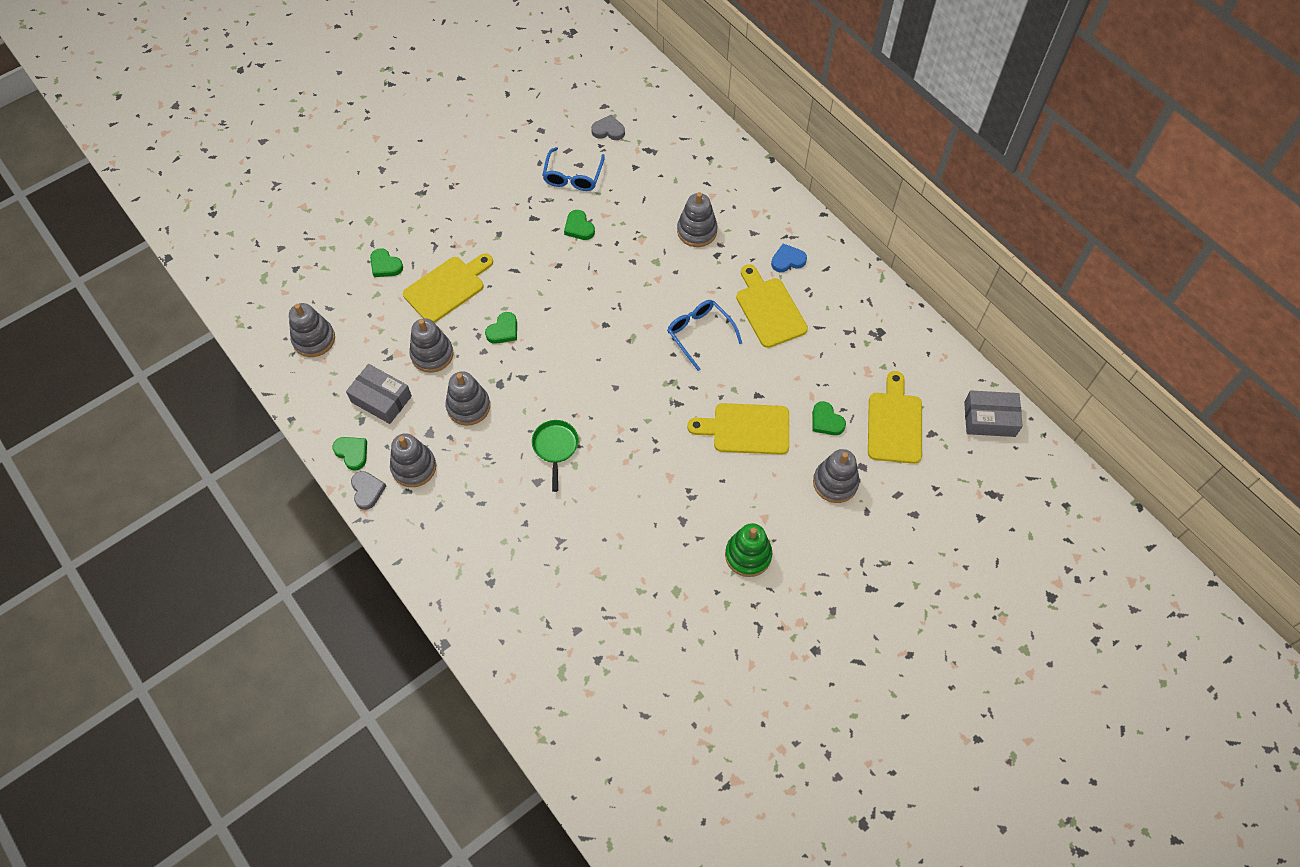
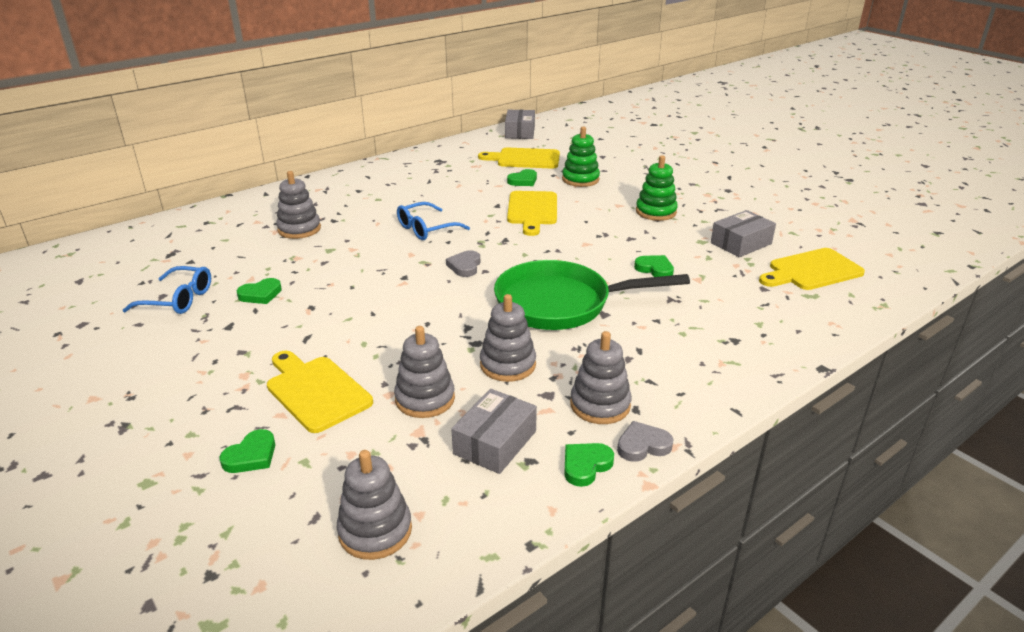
camera: 90 degrees left, 30 degrees down
(503, 330) = (398, 343): green heart -> green heart (655, 269)
(555, 447) = (560, 304): green pan -> green pan, size x2.15
(608, 130) = (121, 277): grey heart -> grey heart (465, 266)
(671, 631) = (741, 243): none -> grey box
(769, 309) = (405, 199): yellow cutting board -> yellow cutting board (812, 271)
(787, 260) = (353, 190): blue heart -> none
(835, 482) = (580, 179): grey stacking toy -> green stacking toy

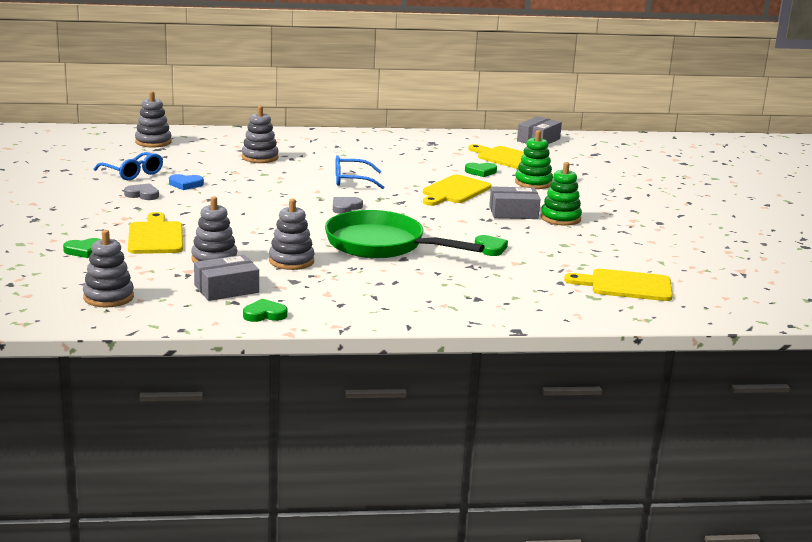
camera: 30 degrees right, 10 degrees down
(260, 294) = (185, 184): green heart -> blue heart
(600, 405) = (320, 295): grey stacking toy -> grey stacking toy (153, 142)
(643, 445) = (315, 319): grey heart -> grey heart (142, 195)
(741, 243) = (597, 255): grey box -> grey box (513, 212)

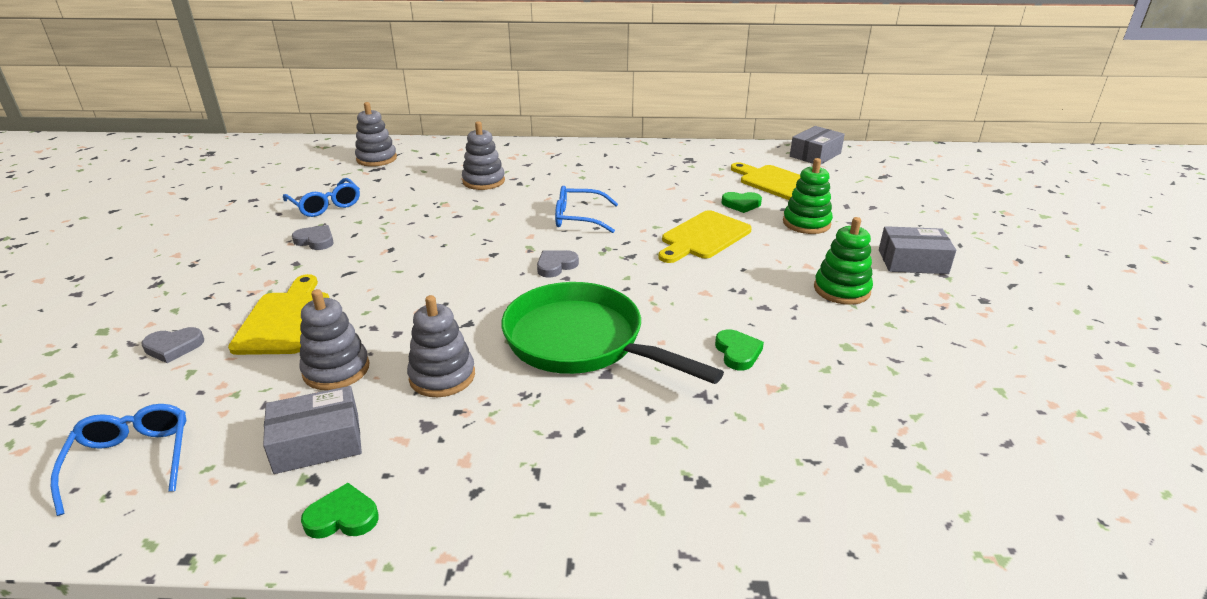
camera: 10 degrees right, 10 degrees up
(84, 251) = (173, 347): green heart -> grey heart
(108, 297) = (132, 460): grey stacking toy -> blue glasses
(185, 184) = (376, 223): blue heart -> none
(513, 212) = (777, 277): grey box -> grey box (912, 262)
(626, 286) = (951, 453): yellow cutting board -> none

